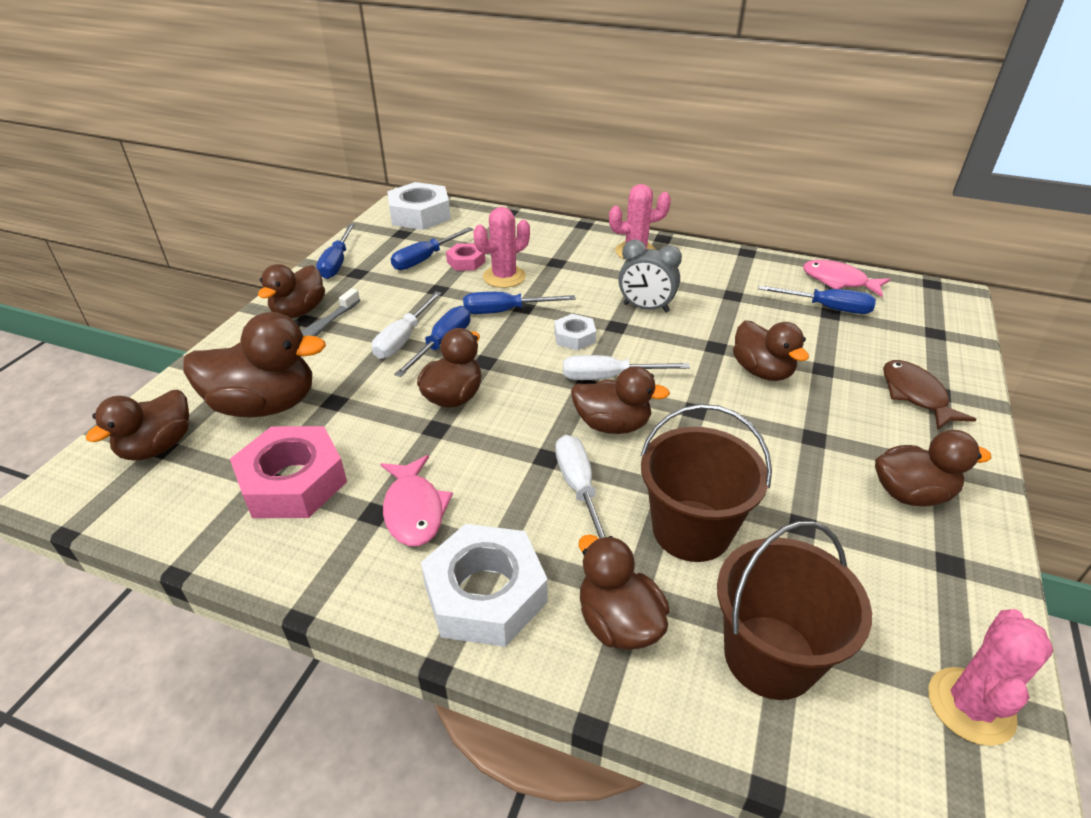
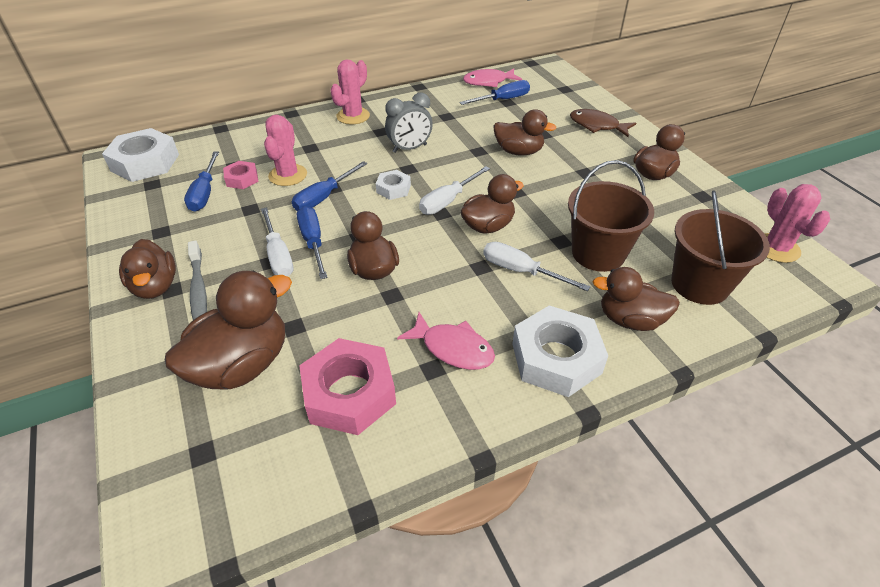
camera: 45 degrees left, 5 degrees up
(158, 447) = (197, 454): brown duck -> none
(337, 263) = (128, 234): blue screwdriver -> none

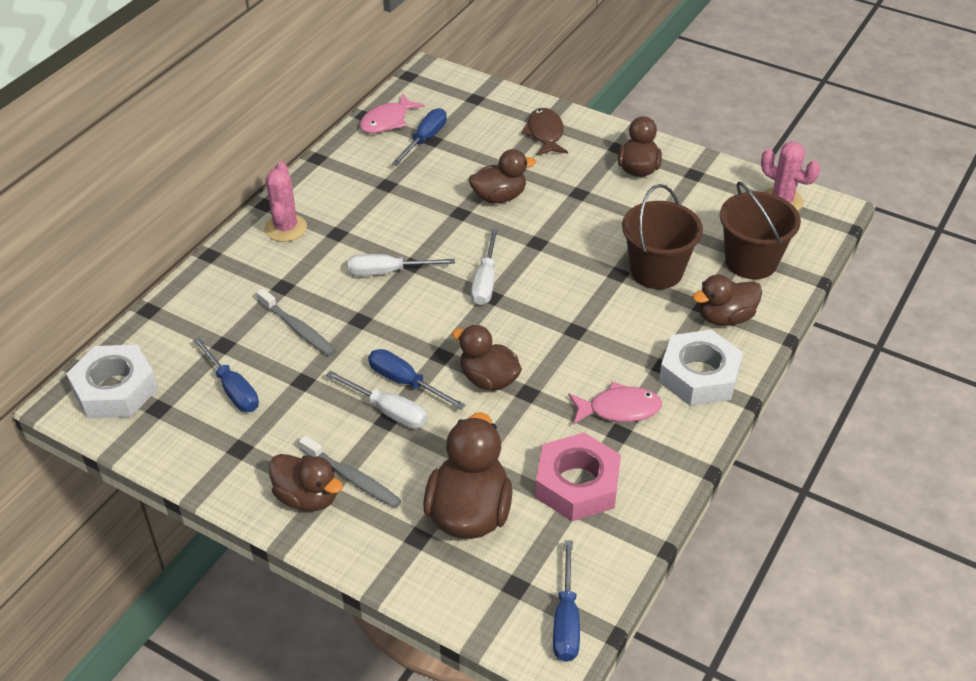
camera: 35 degrees left, 0 degrees up
(242, 179) = (253, 355): pink nut -> none
(288, 175) = (297, 328): pink cactus -> grey toothbrush
(324, 197) = (363, 334): blue screwdriver -> blue screwdriver (566, 620)
(393, 189) = (421, 293): white nut -> none
(409, 148) = (389, 241): grey clock -> none
(488, 226) = (545, 289): brown duck -> none
(521, 271) = (611, 318): white screwdriver -> white screwdriver (388, 272)
(597, 126) = (545, 134): brown fish -> brown fish turned 90 degrees clockwise

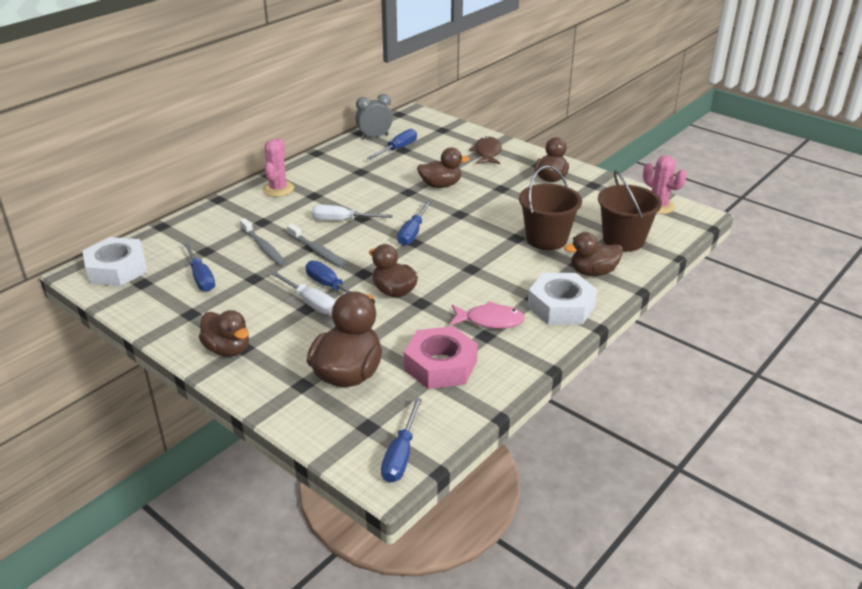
camera: 10 degrees right, 10 degrees down
(352, 478) = (266, 341): grey toothbrush -> grey toothbrush (317, 251)
(387, 121) = (374, 137): pink fish -> grey clock
(485, 281) = (413, 232): white screwdriver -> blue screwdriver

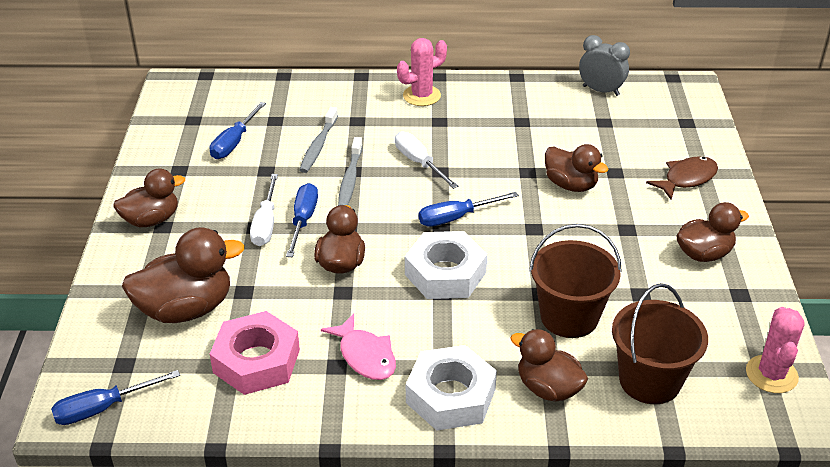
camera: 50 degrees right, 5 degrees up
(117, 269) = (197, 95): white nut -> white nut (445, 273)
(228, 349) = (151, 220): brown duck -> brown duck turned 120 degrees counterclockwise
(398, 149) = (600, 118): blue screwdriver -> none

